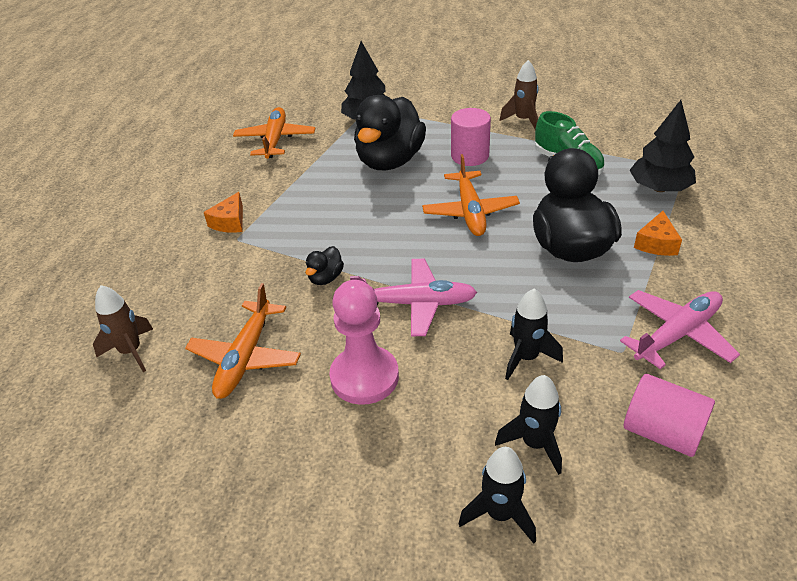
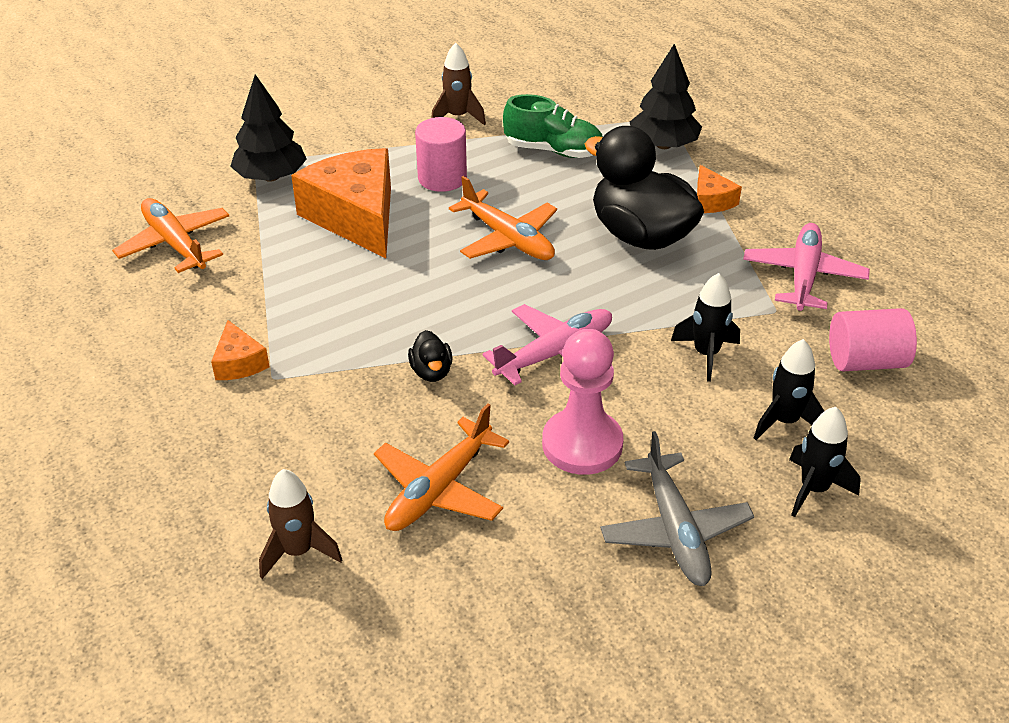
camera: 40 degrees left, 0 degrees up
(246, 357) = (440, 488): orange plane -> orange plane turned 60 degrees clockwise
(358, 478) = (675, 529): none -> grey plane
(390, 161) = (356, 216): black duck -> orange cheese

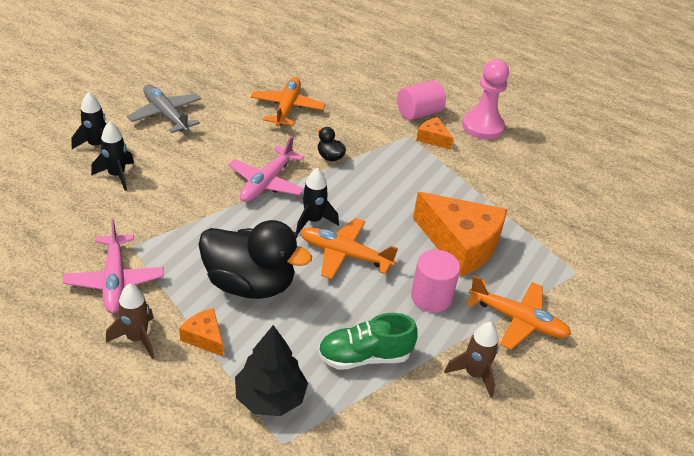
camera: 150 degrees right, 0 degrees up
(175, 244) = (546, 194): orange plane -> orange plane (517, 320)
(271, 177) = (550, 261): black tree -> none
(298, 551) = (330, 76): brown rocket -> brown rocket (137, 339)
(582, 444) = (227, 140): pink pawn -> pink pawn (482, 126)
(706, 354) = (173, 204): black rocket -> black rocket (313, 221)
(866, 361) = (66, 224): pink cylinder -> pink cylinder (418, 113)

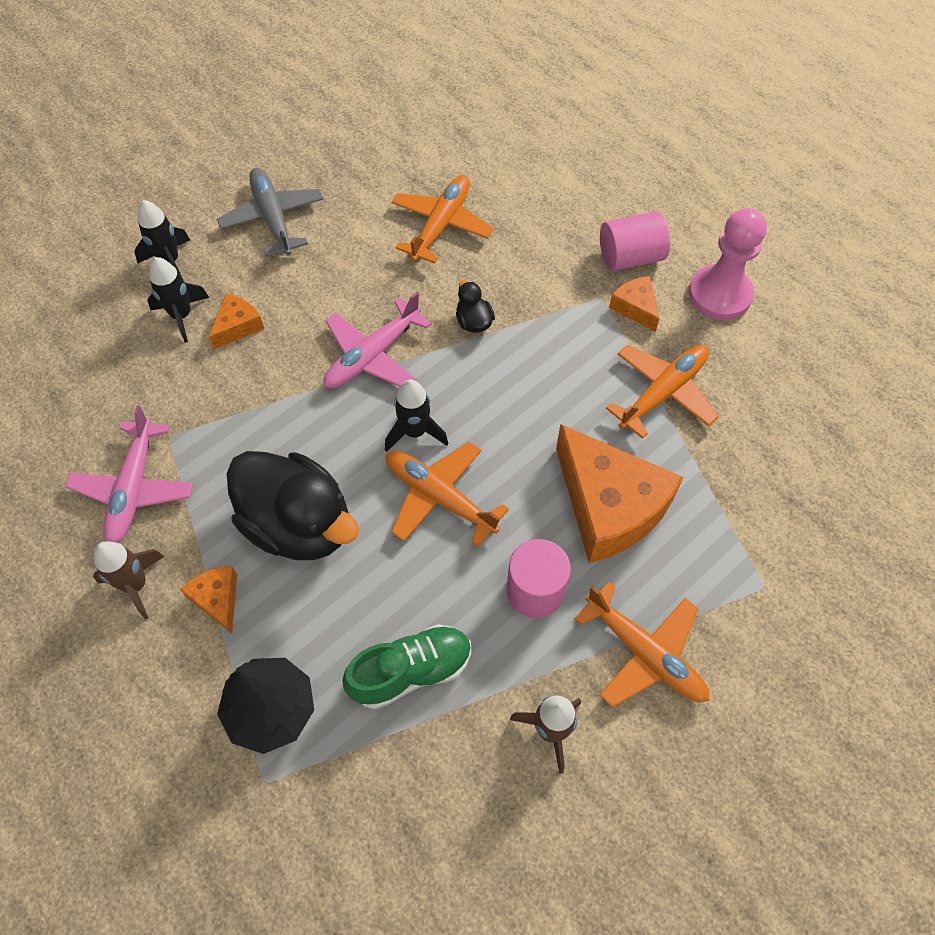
camera: 20 degrees right, 20 degrees up
(162, 177) = (238, 326): none -> orange cheese
(364, 357) = (411, 671): green shoe -> green shoe turned 150 degrees clockwise
(469, 180) = (662, 393): none -> orange plane

